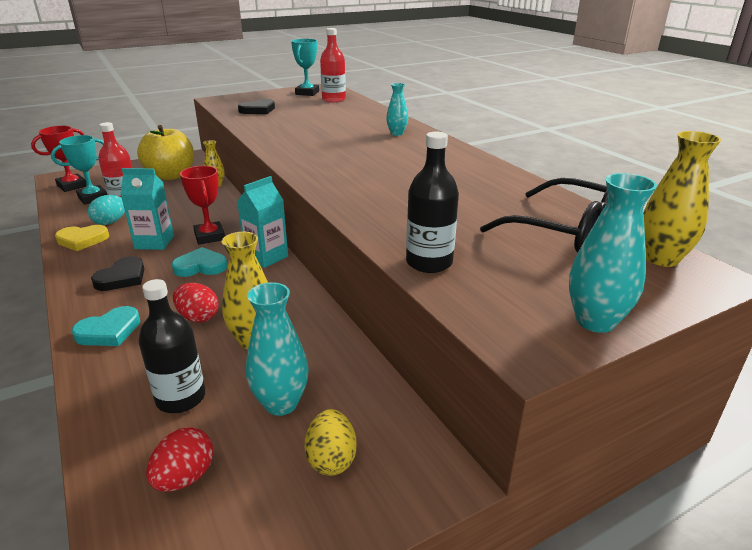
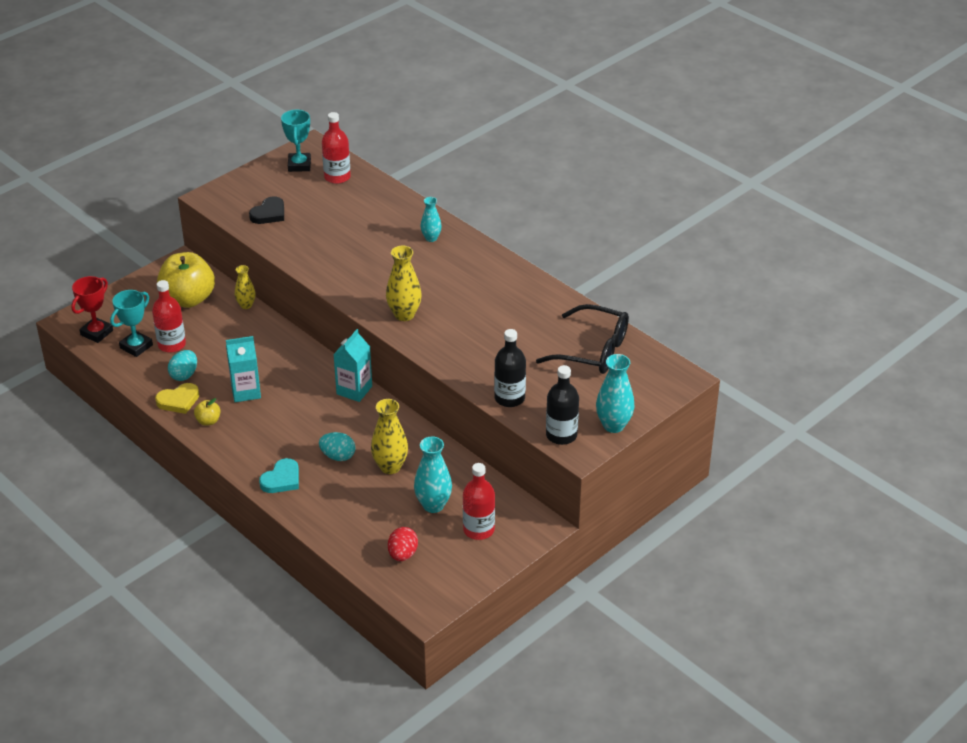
camera: 15 degrees left, 10 degrees up
(91, 260) = (208, 421): none -> yellow apple
(122, 278) = (250, 433): black heart -> none
(181, 398) = (368, 514): black bottle -> black bottle (561, 435)
(198, 317) = (338, 456): red egg -> turquoise egg
(201, 266) = (306, 410): turquoise heart -> none
(209, 236) = (290, 376): red trophy -> none
(331, 459) = (478, 530): yellow egg -> red bottle
(661, 258) = (655, 367): yellow vase -> yellow vase (404, 314)

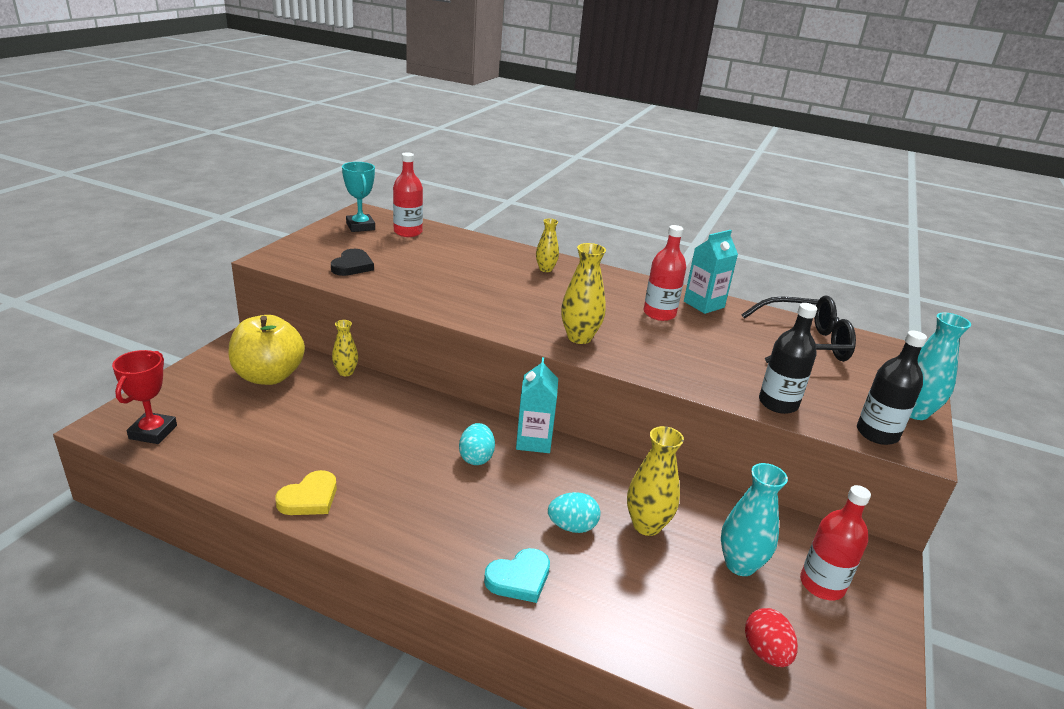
camera: 25 degrees left, 10 degrees down
(136, 346) = (218, 439): turquoise trophy -> none
(172, 344) = (268, 429): red bottle -> red bottle (659, 314)
(184, 375) = (303, 463): turquoise egg -> turquoise egg (476, 457)
(208, 421) = (366, 517): yellow apple -> none
(246, 392) = (399, 468): turquoise carton -> turquoise carton (704, 304)
(281, 479) = (519, 578): turquoise heart -> turquoise heart turned 45 degrees clockwise
(431, 238) = (545, 269): turquoise vase -> yellow vase

